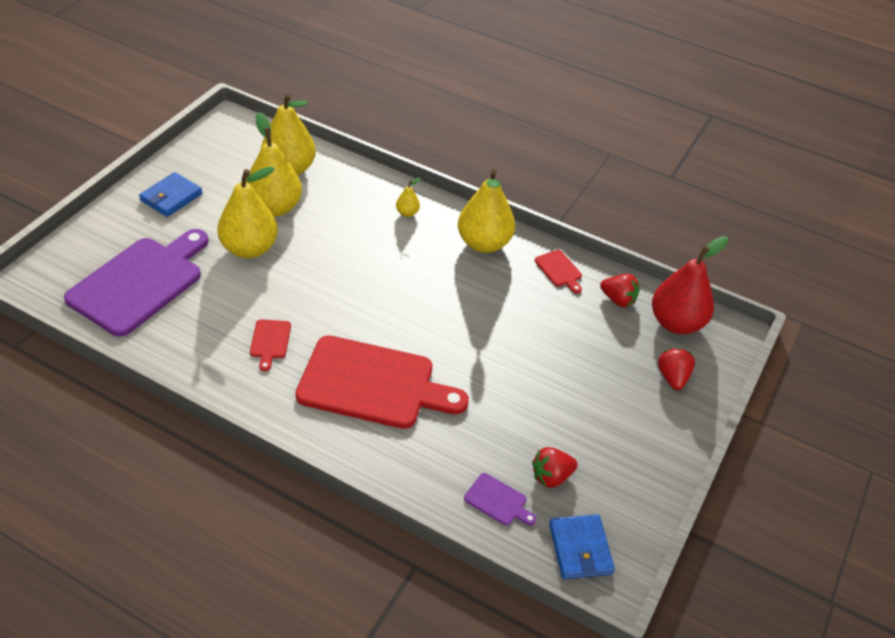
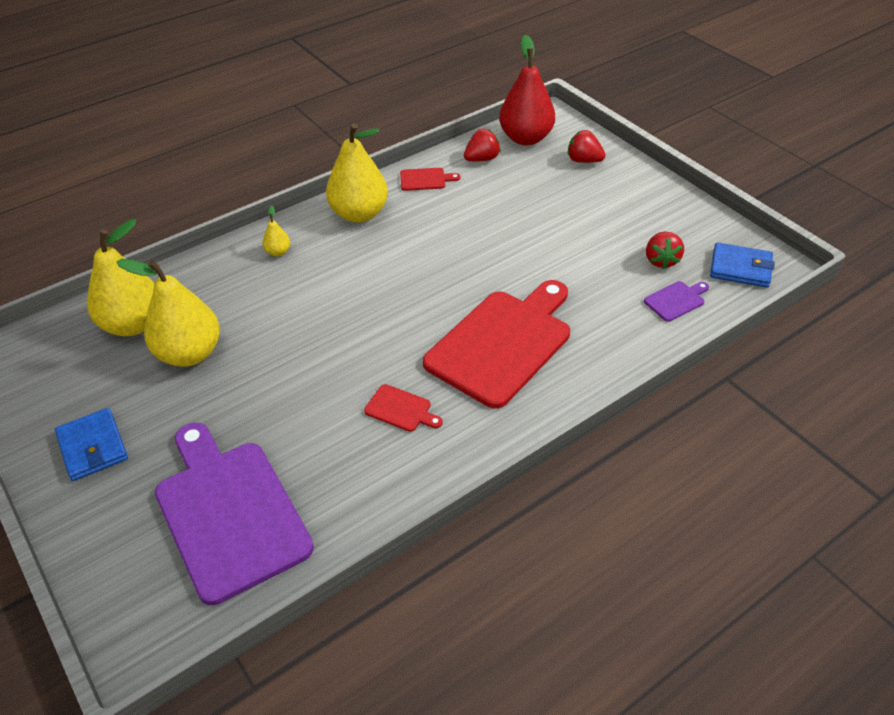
camera: 60 degrees left, 0 degrees up
(249, 248) = (242, 392): yellow pear -> none

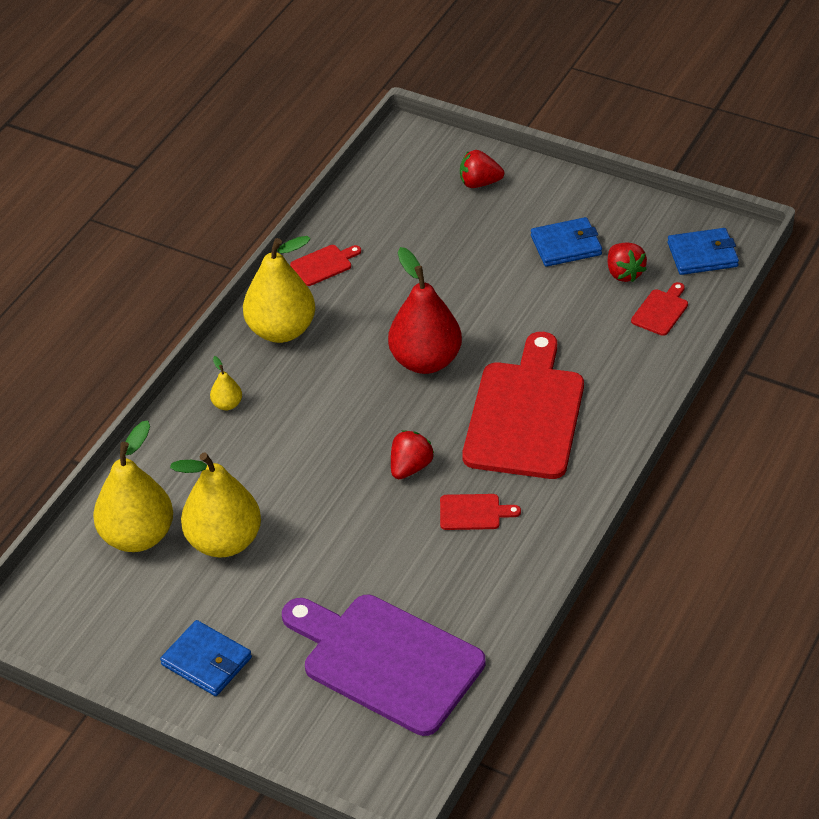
camera: 25 degrees left, 0 degrees up
(482, 159) = (368, 218): red strawberry -> red strawberry (410, 467)
(526, 138) = (399, 175): red pear -> red pear (425, 361)
(624, 224) = (566, 245): none -> blue wallet
(676, 300) = (661, 311): purple cutting board -> red cutting board

